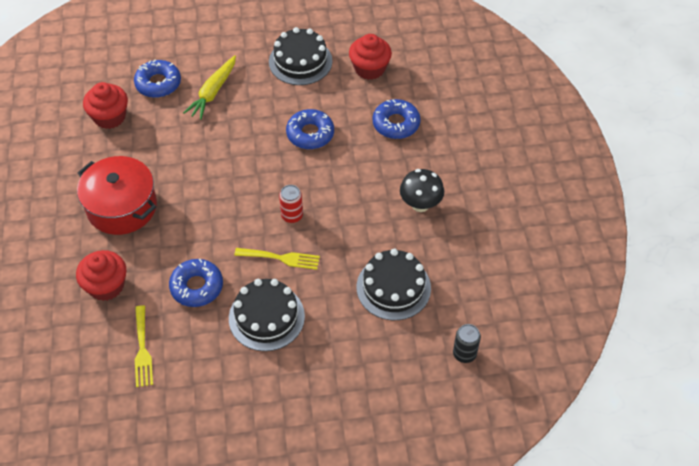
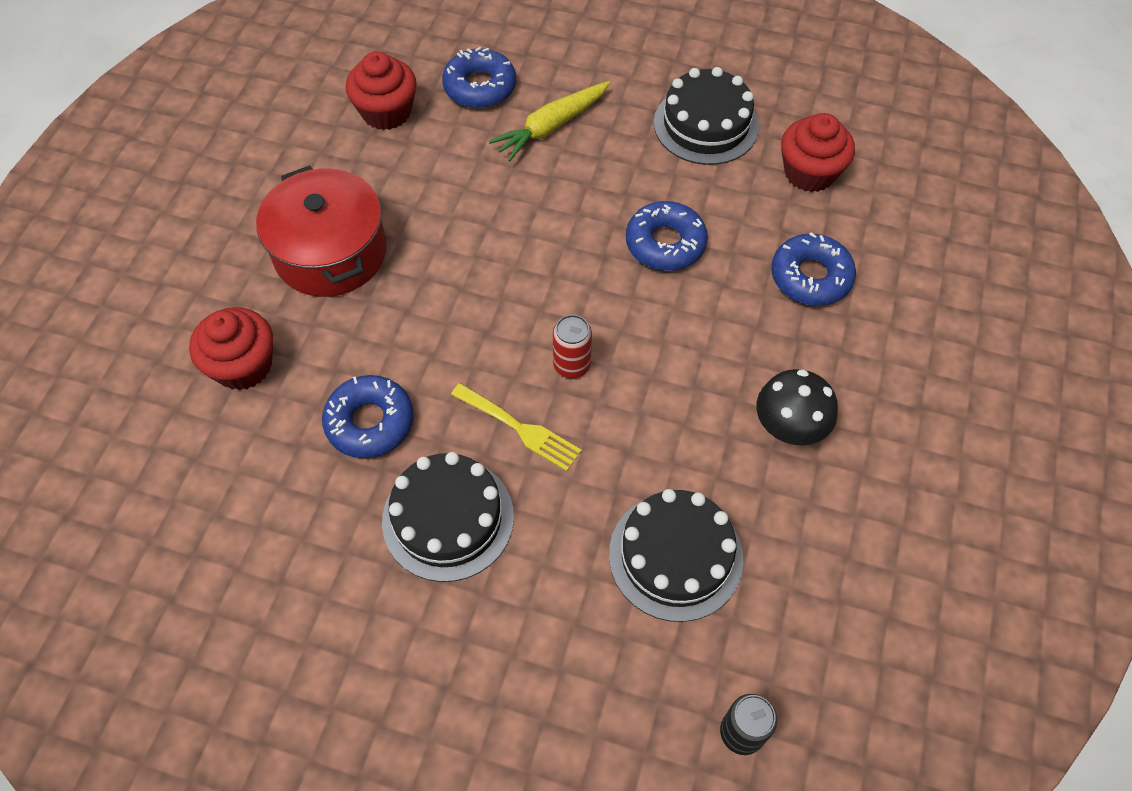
camera: 25 degrees right, 5 degrees up
(142, 349) = (238, 491): yellow fork -> none

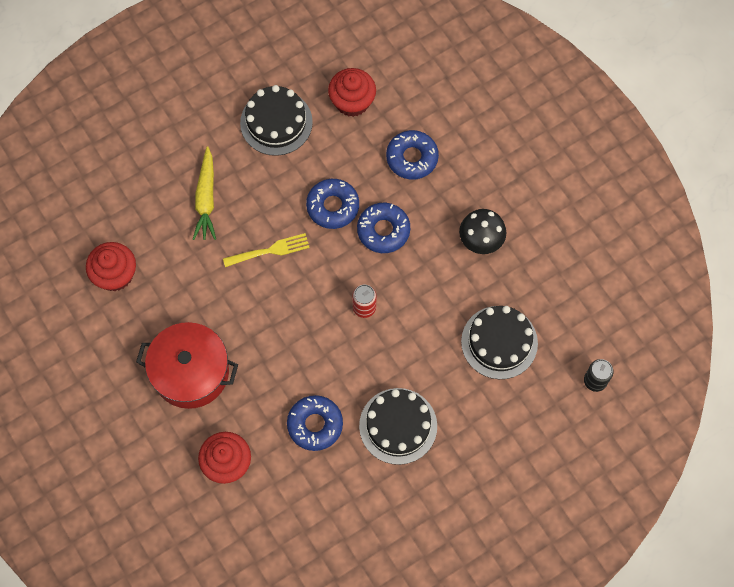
camera: 50 degrees left, 10 degrees up
(480, 87) = (142, 212): blue donut -> blue donut (383, 230)
(520, 428) = (378, 358): yellow fork -> yellow fork (270, 250)

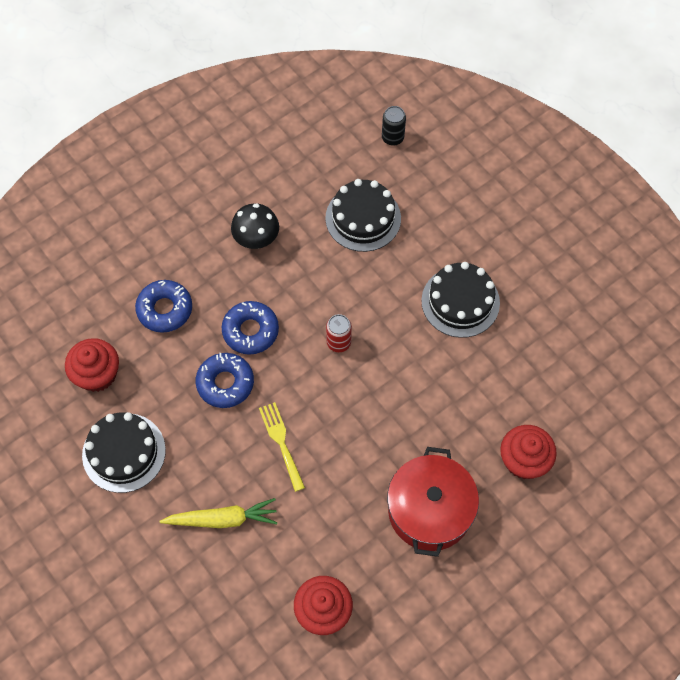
camera: 95 degrees left, 5 degrees down
(315, 424) = (470, 378): blue donut -> none

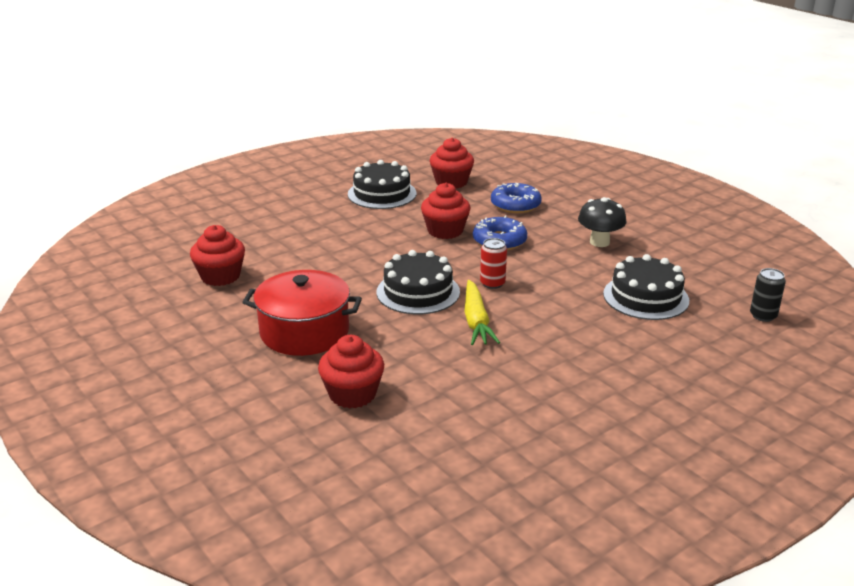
camera: 90 degrees right, 35 degrees down
(222, 519) = (317, 232): yellow carrot -> yellow carrot (476, 321)
(225, 383) = (445, 231): blue donut -> red cupcake
(281, 442) = (385, 256): yellow fork -> none
(460, 302) = (554, 356): black cake -> black cake (418, 292)

